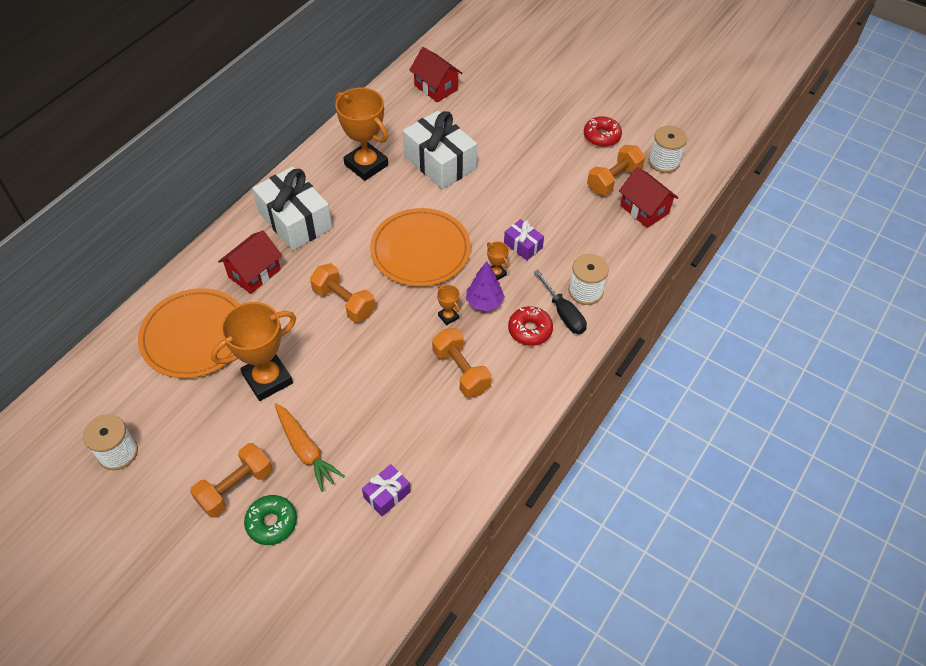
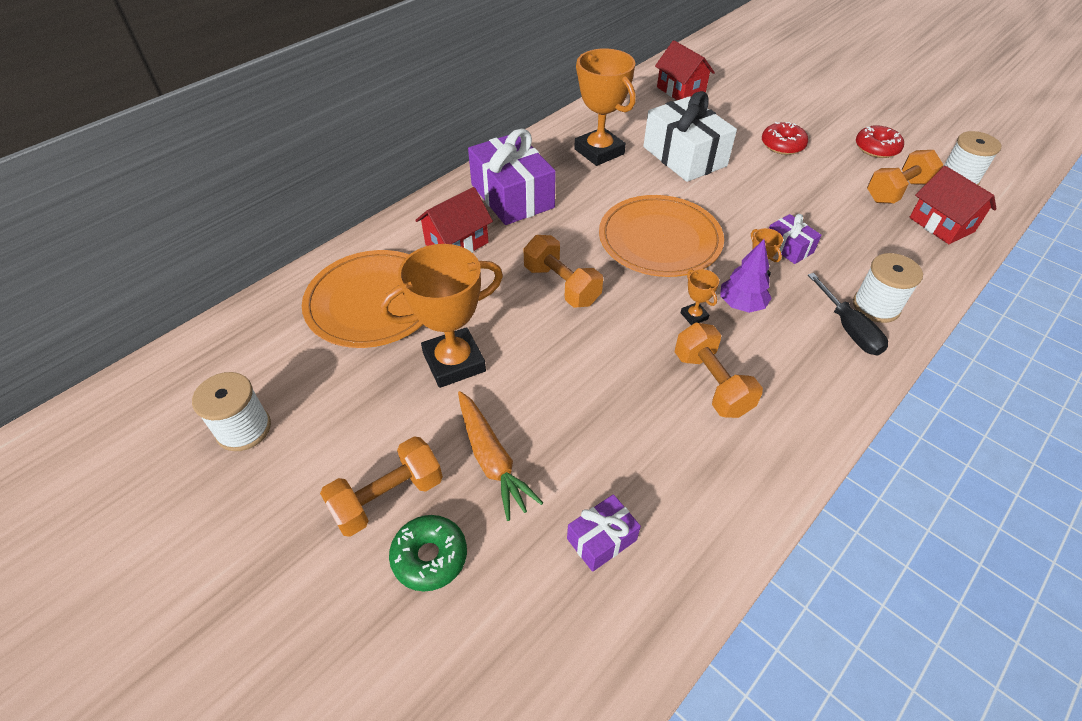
camera: 10 degrees right, 5 degrees down
(295, 220) = (512, 196): white gift -> purple gift
(530, 330) = (804, 344): red donut -> red donut (782, 145)

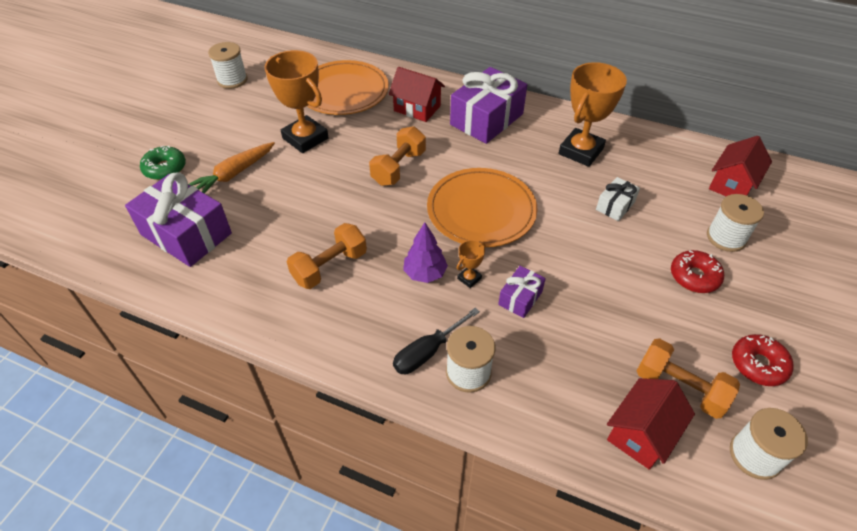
camera: 70 degrees right, 0 degrees up
(388, 497) = (199, 142): orange dumbbell -> none
(601, 539) = (186, 234): purple gift -> purple gift, size x2.04
(684, 156) = (615, 206): white gift -> white gift, size x0.49
(694, 316) = (398, 246): orange trophy -> none
(742, 115) = (726, 237): none -> white spool

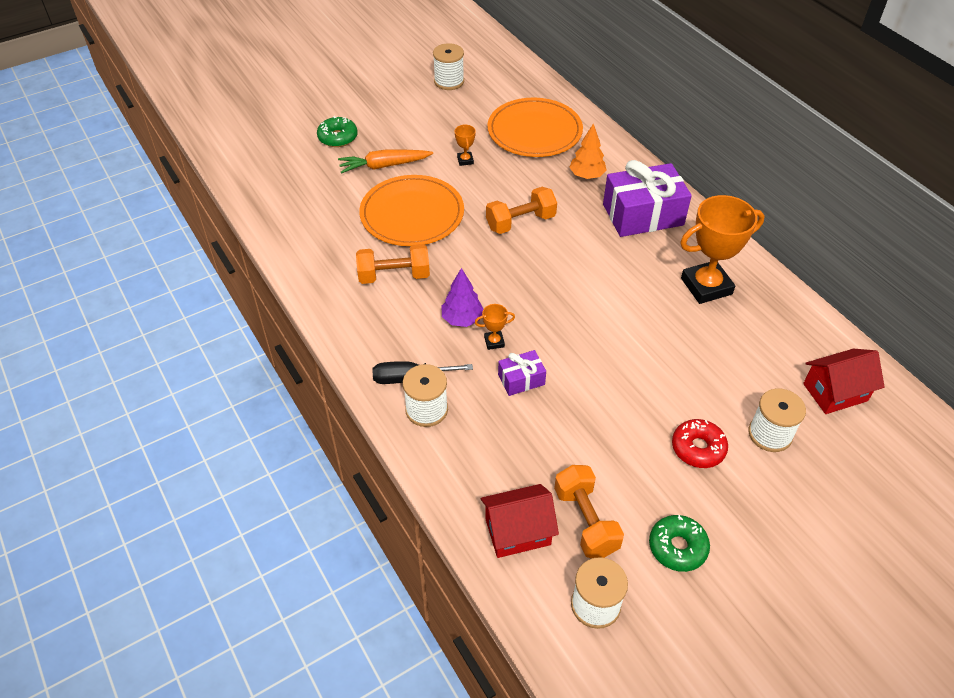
camera: 35 degrees right, 0 degrees up
(186, 234) = (313, 198): purple gift -> none
(305, 138) = (465, 160): orange trophy -> orange trophy, size x0.43
(417, 108) = (587, 176): red house -> orange tree
(481, 210) = (558, 293): orange plate -> orange plate (412, 214)
(615, 206) = (687, 350): white gift -> none
(758, 364) = (677, 547): red donut -> green donut

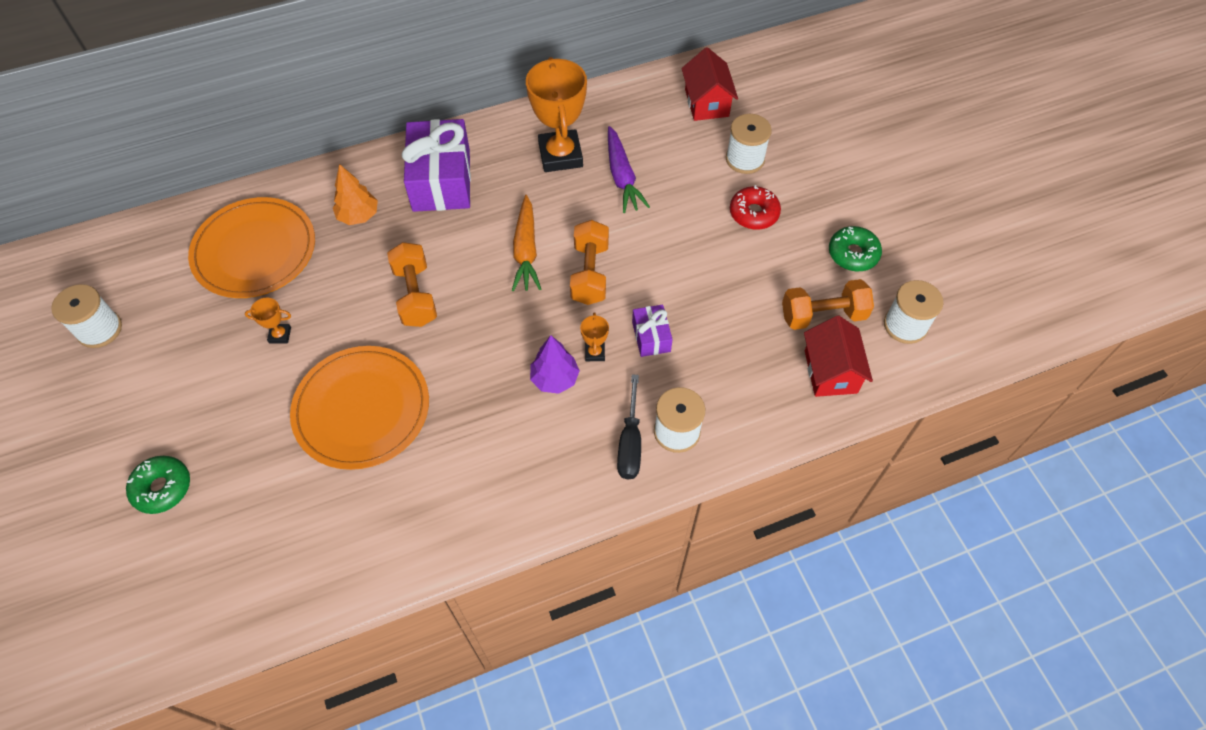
camera: 80 degrees left, 10 degrees up
(384, 166) = (252, 432): orange carrot -> orange carrot (526, 250)
(394, 276) = (466, 442): orange dumbbell -> orange dumbbell (589, 273)
(700, 335) = (622, 177): none -> purple carrot

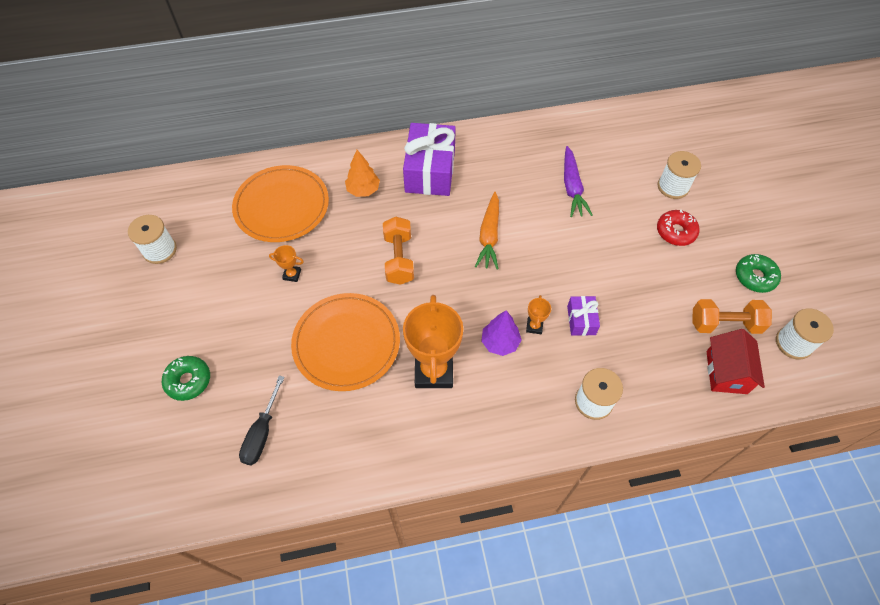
camera: 10 degrees right, 0 degrees up
(560, 155) = (525, 164): orange trophy -> orange trophy (434, 371)
(589, 273) = (537, 261): orange dumbbell -> none
(630, 442) = (554, 404): black screwdriver -> black screwdriver (262, 432)
(706, 103) = (646, 137): red house -> none

